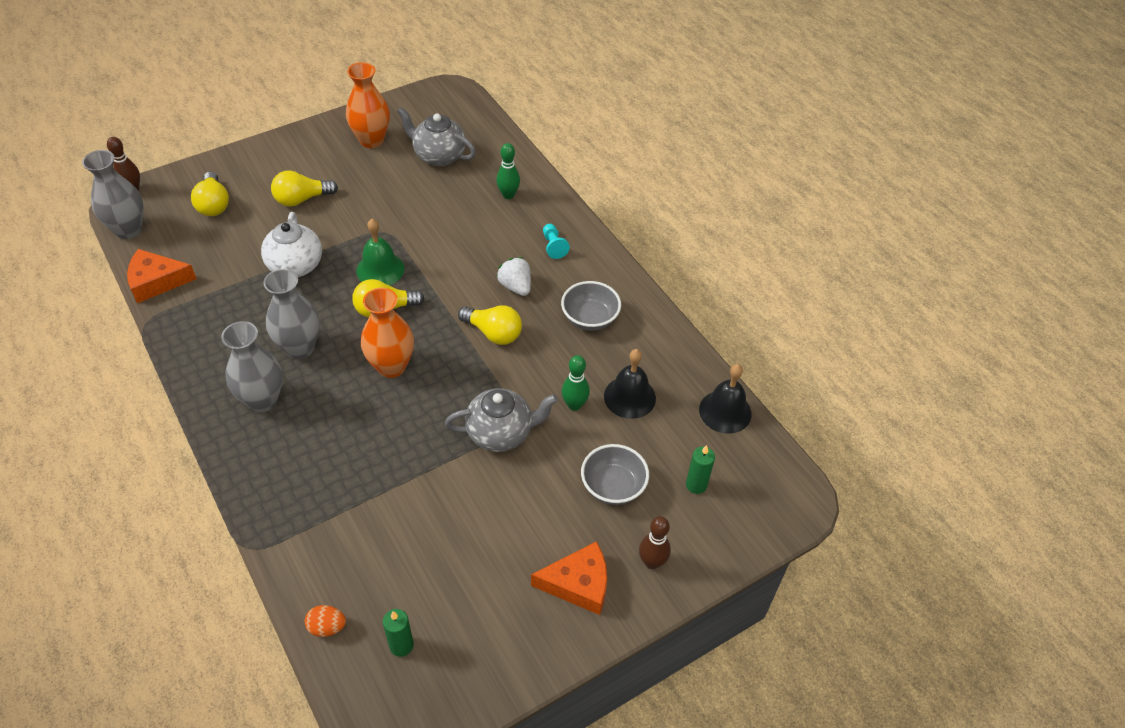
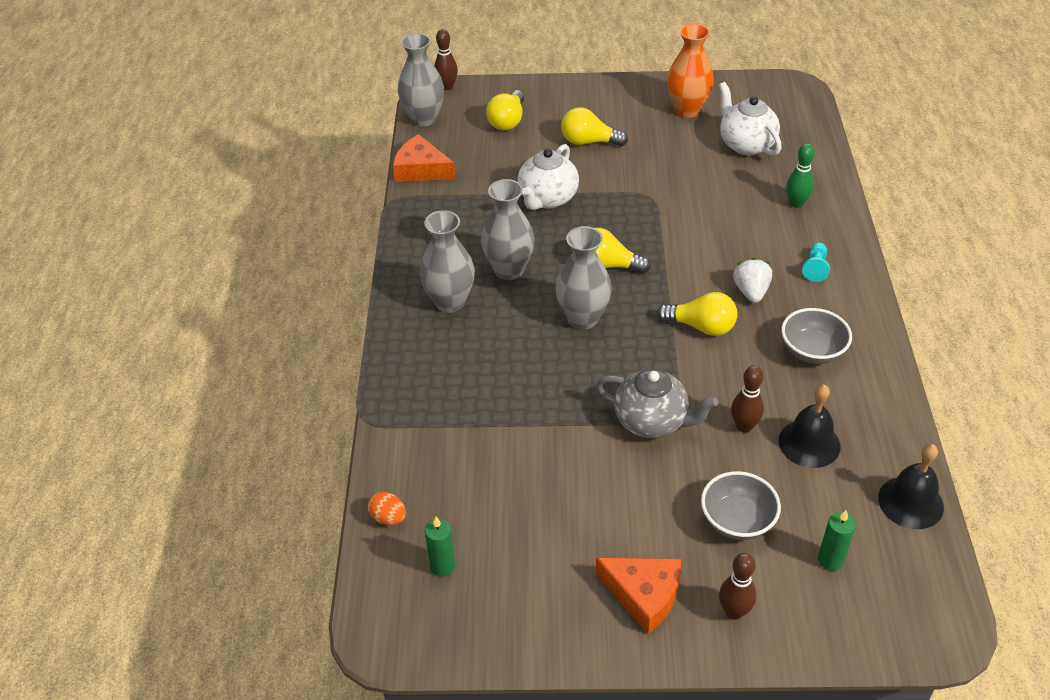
camera: 35 degrees right, 5 degrees down
(380, 269) = (625, 228): green bell -> none
(391, 366) = (582, 318): orange vase -> grey vase
(438, 156) = (746, 144): grey teapot -> white teapot
(493, 333) = (701, 326): yellow light bulb -> yellow light bulb turned 45 degrees counterclockwise
(574, 405) = (744, 426): green bowling pin -> brown bowling pin

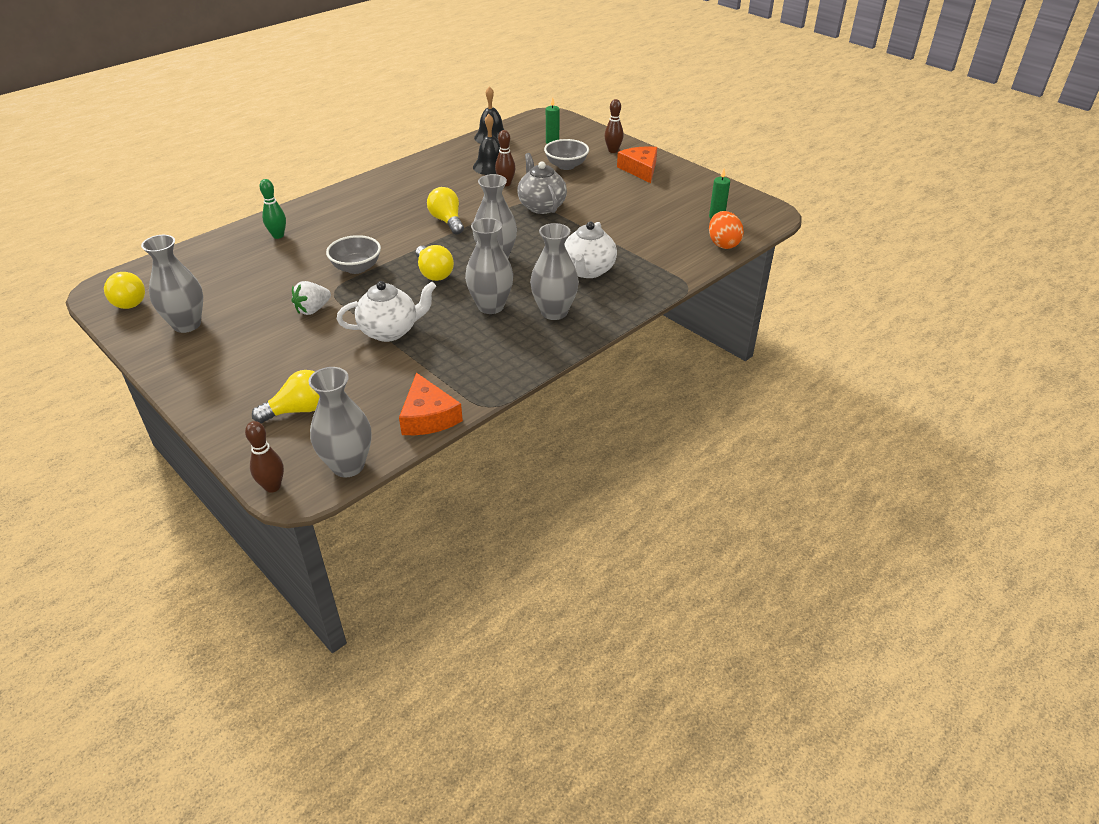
camera: 135 degrees left, 5 degrees down
(388, 518) = (723, 244): orange egg -> orange egg, size x1.57
(589, 142) = (287, 349): yellow light bulb -> yellow light bulb (128, 300)
(687, 110) = (187, 324): orange vase -> grey vase
(746, 144) = (217, 279): white teapot -> white teapot (588, 271)
(751, 292) = (394, 218): white strawberry -> white strawberry (313, 309)
(812, 351) = (421, 186): grey bowl -> grey bowl (356, 268)
(815, 268) = (343, 208): turquoise pawn -> none

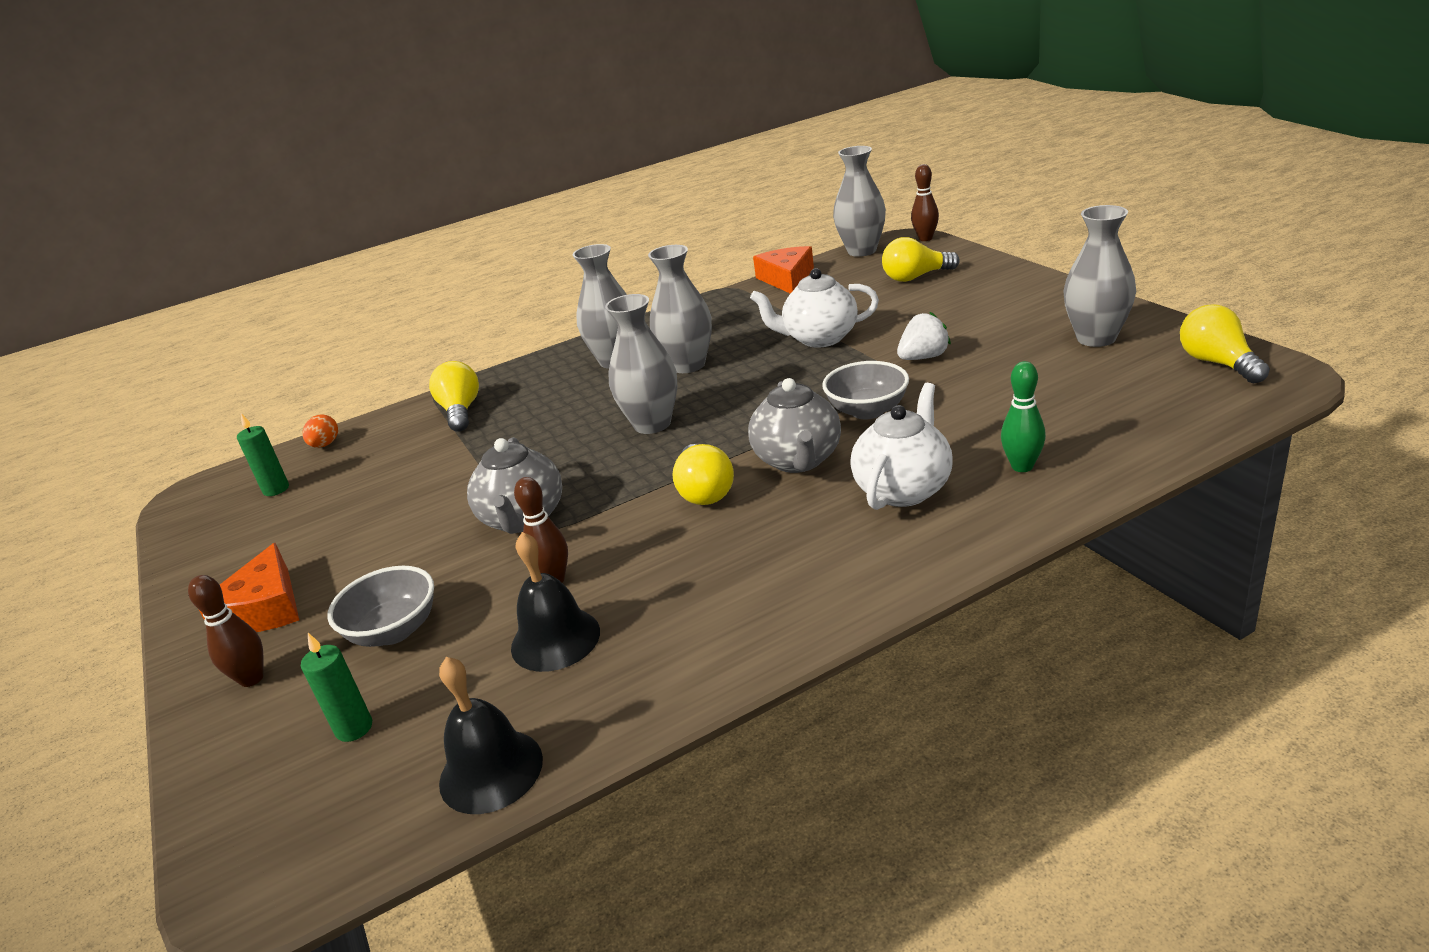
camera: 160 degrees left, 10 degrees down
(397, 237) = (798, 460): none -> grey teapot
(434, 273) = (750, 404): yellow light bulb -> yellow light bulb (461, 411)
(588, 271) = (537, 408): white teapot -> white teapot (903, 489)
(723, 244) = (325, 445): orange egg -> orange egg, size x0.64

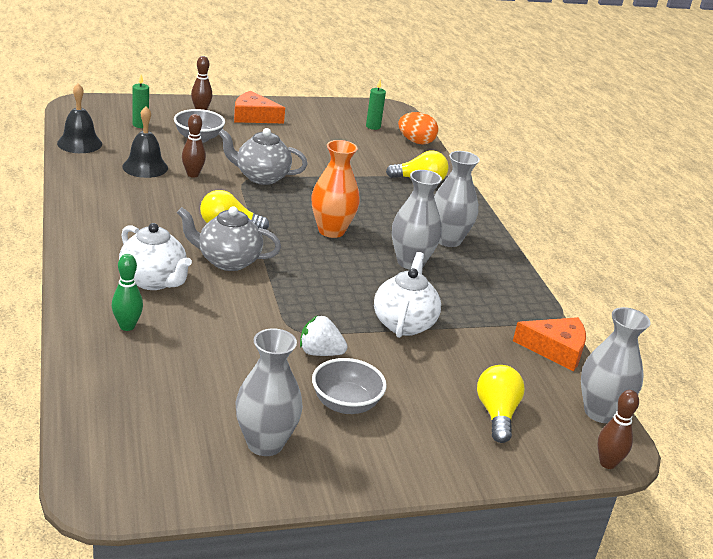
camera: 95 degrees right, 0 degrees up
(325, 445) = (416, 142): orange egg -> orange egg, size x1.57
(652, 424) = (331, 231): grey vase -> orange vase
(867, 411) = (263, 302): grey bowl -> grey bowl (345, 404)
(923, 357) = (320, 353): white strawberry -> white strawberry turned 120 degrees clockwise
(1218, 363) = (155, 476): yellow light bulb -> none

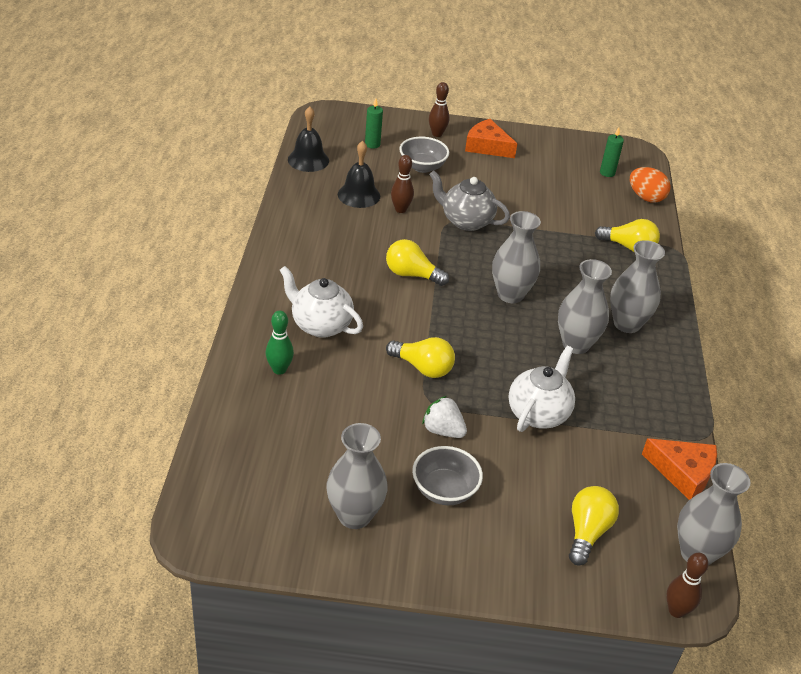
camera: 20 degrees right, 10 degrees up
(154, 281) = (320, 325): white teapot -> white teapot turned 150 degrees clockwise
(227, 261) = (396, 314): grey teapot -> none
(275, 302) = (423, 368): none -> yellow light bulb
(331, 231) = (510, 294): orange vase -> grey vase

